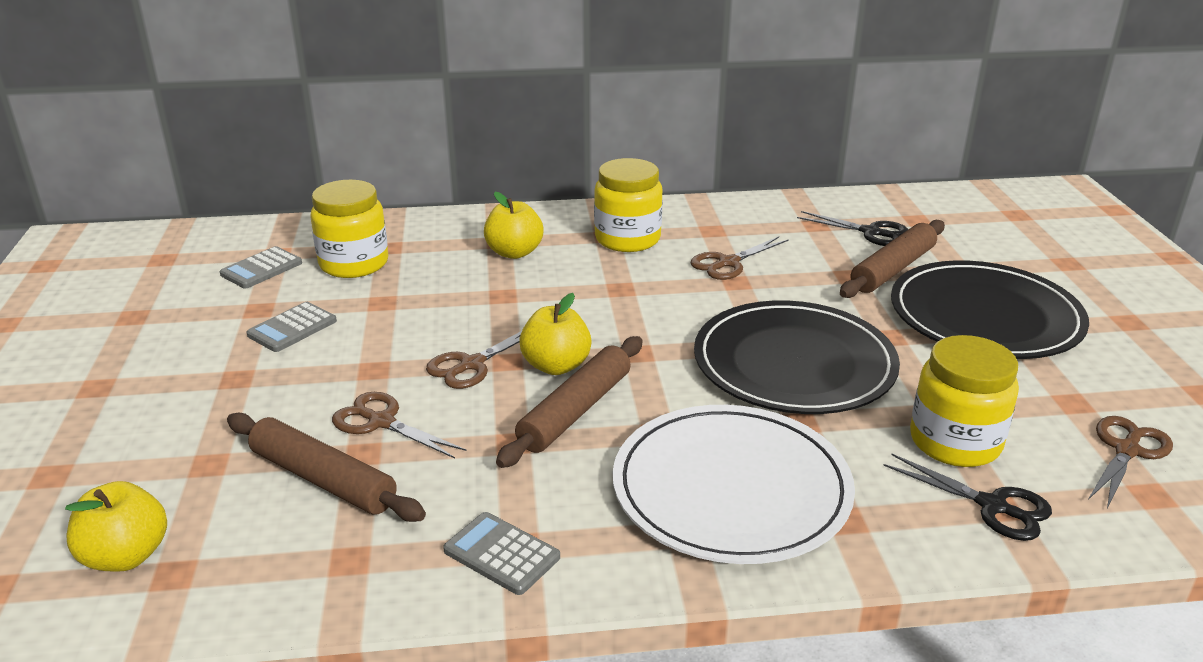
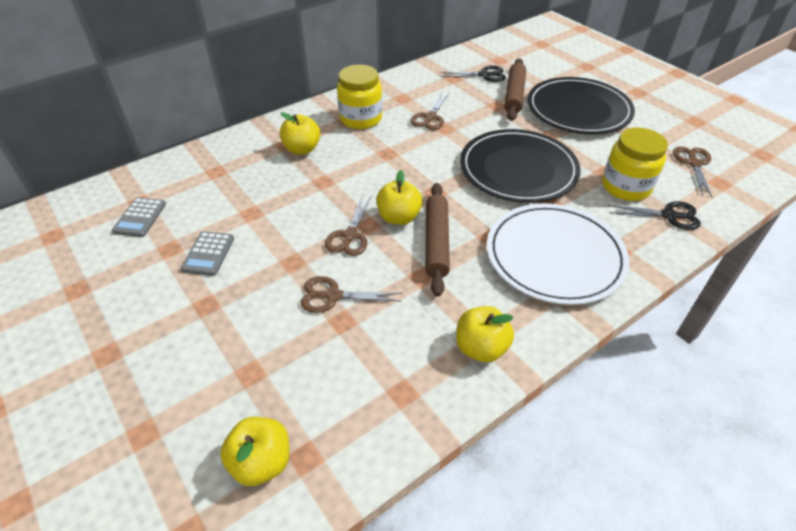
camera: 30 degrees left, 15 degrees up
(323, 479) = (336, 349): brown rolling pin -> none
(354, 264) = (204, 191): yellow jar -> none
(501, 554) = (481, 348): grey calculator -> yellow apple

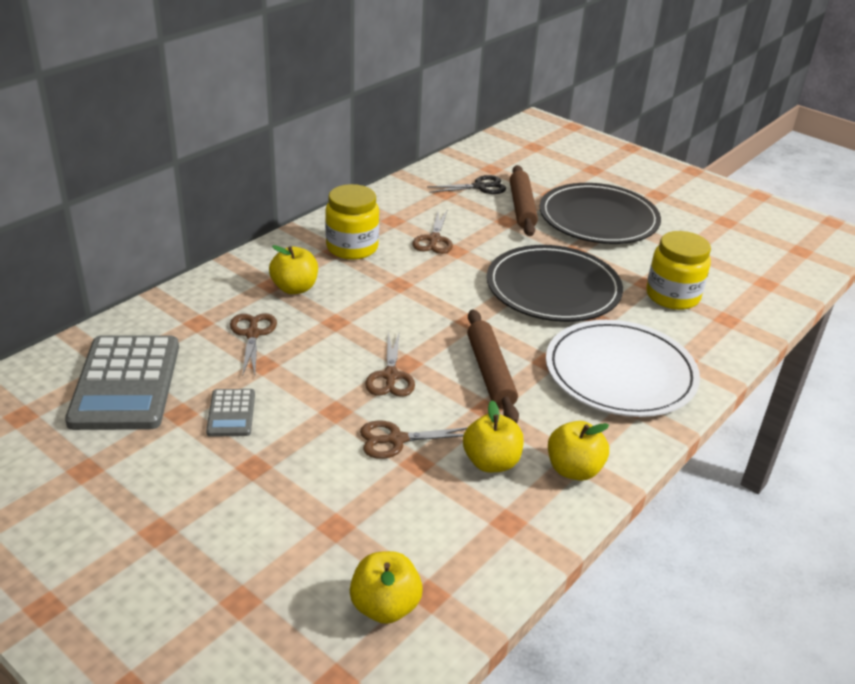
camera: 15 degrees left, 10 degrees down
(140, 217) = (126, 383): grey calculator -> grey calculator, size x2.11
(399, 217) = (439, 352): yellow apple -> yellow apple (491, 462)
(669, 215) = (724, 321): black scissors -> none
(693, 163) = (734, 266): brown scissors -> brown scissors (252, 334)

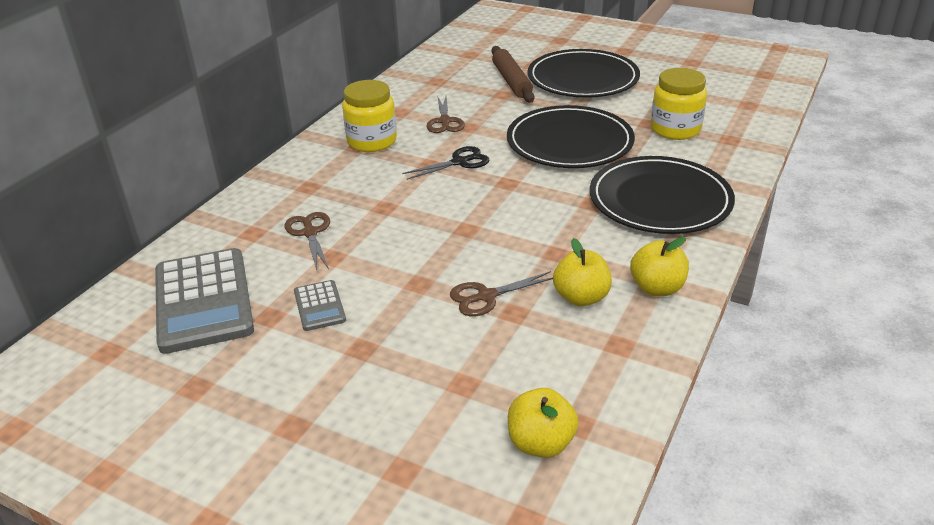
camera: 10 degrees left, 0 degrees up
(295, 288) = (333, 186): yellow apple -> none
(390, 376) = (456, 243): brown scissors -> none
(480, 187) = (466, 71): black scissors -> black scissors (459, 162)
(490, 373) = (546, 222): brown rolling pin -> none
(620, 373) = (660, 200): white plate -> black plate

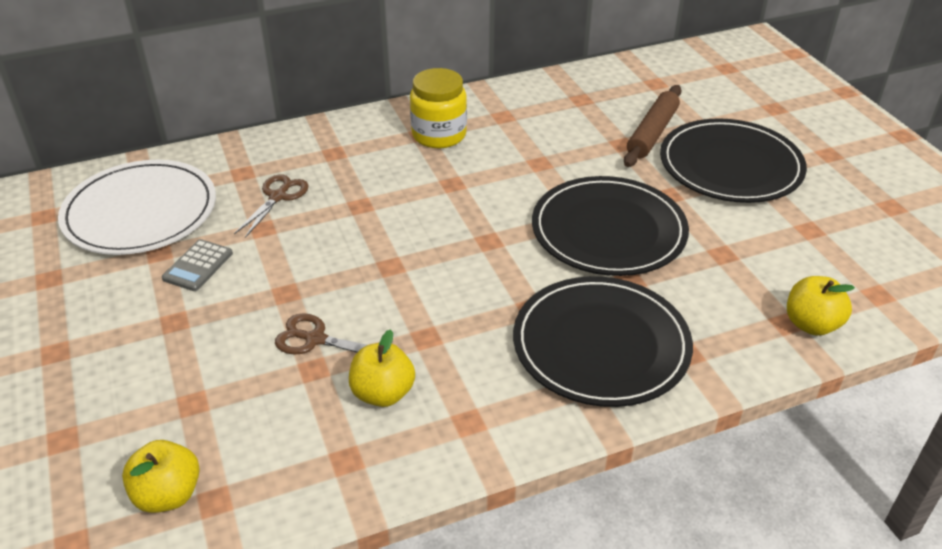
camera: 40 degrees right, 5 degrees up
(203, 301) = (140, 212): grey calculator -> white plate
(444, 121) = (527, 146): brown scissors -> none
(459, 162) = (479, 196): black scissors -> none
(657, 288) = (458, 431): yellow apple -> yellow apple (811, 324)
(675, 129) = (741, 277): yellow jar -> none

